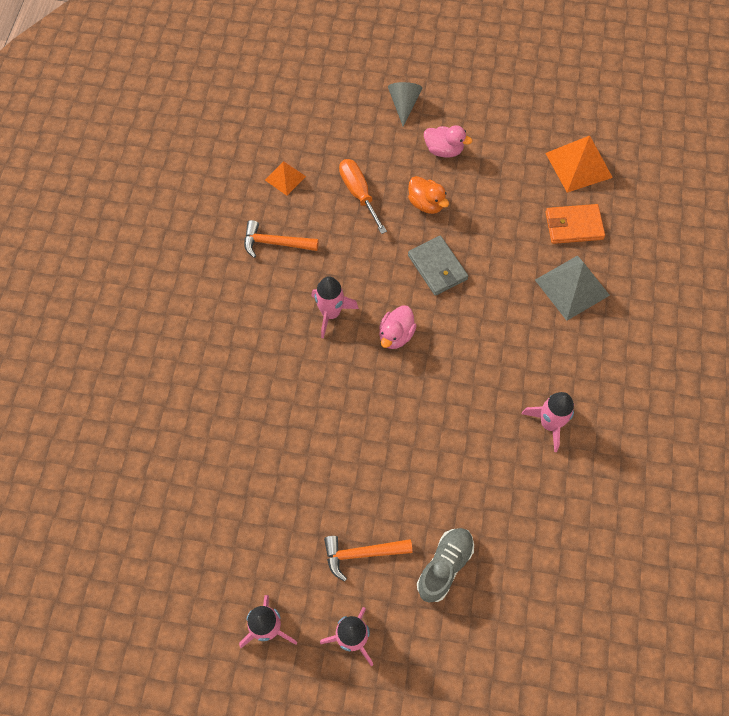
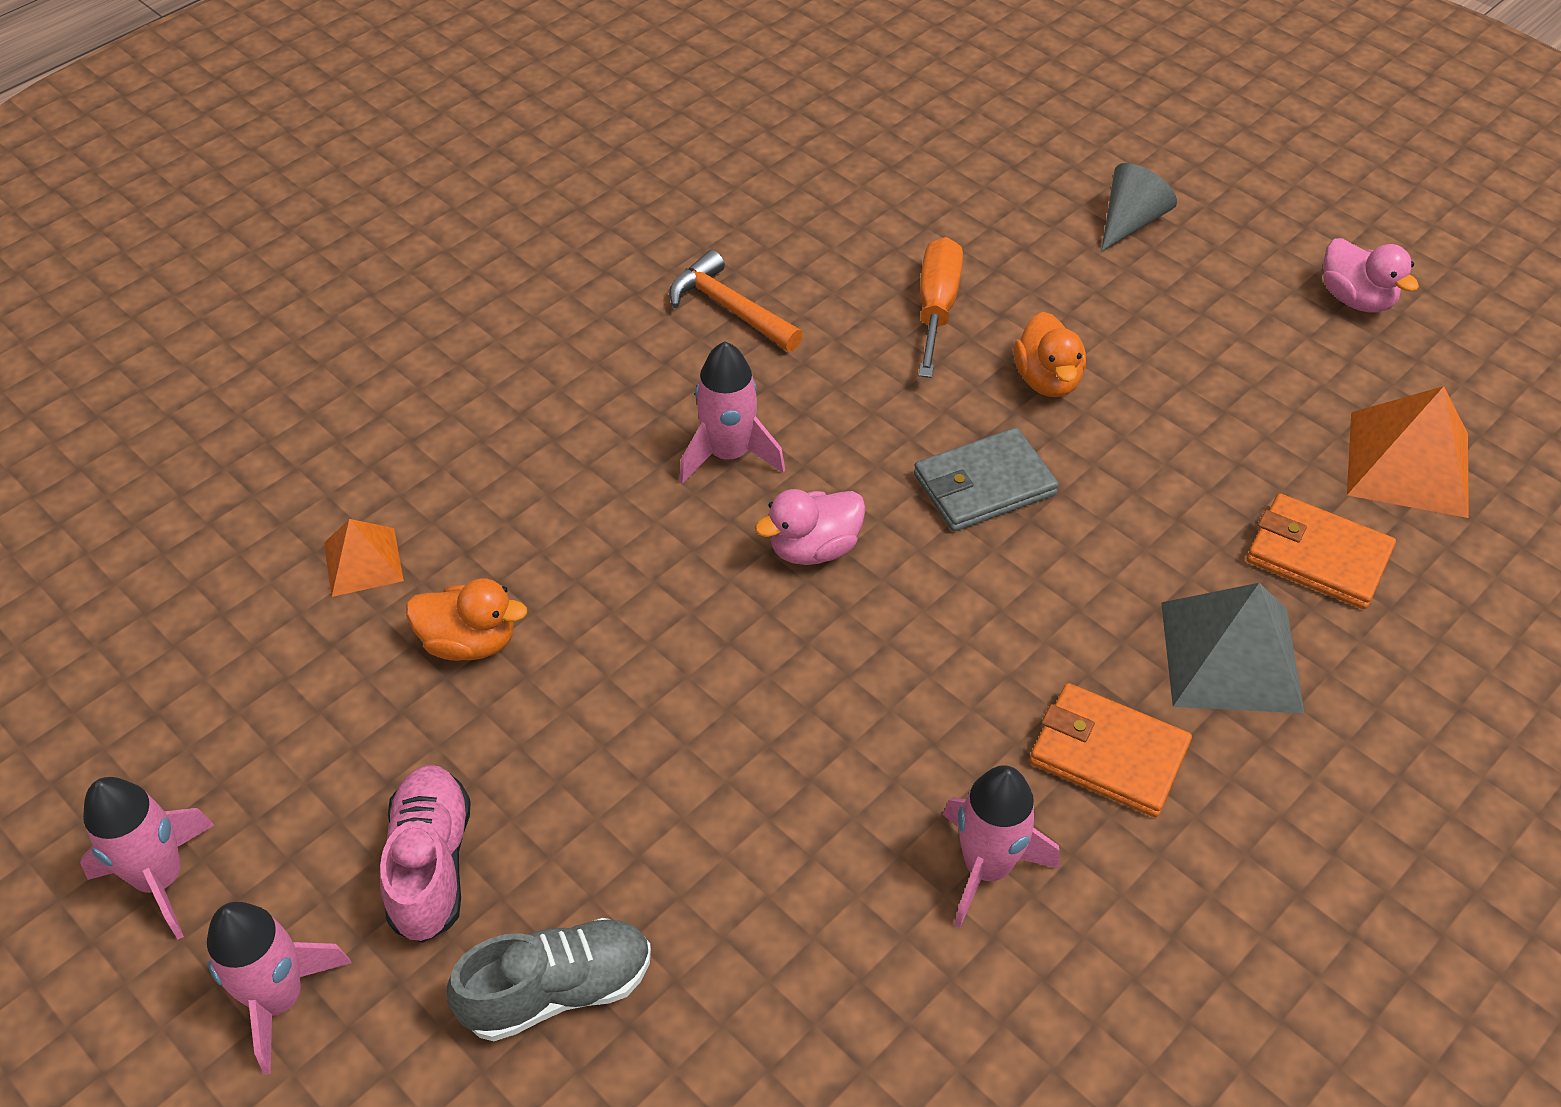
camera: 35 degrees right, 15 degrees down
(285, 178) = (829, 229): orange pyramid -> orange pyramid (363, 562)
(299, 459) = (469, 642): none -> orange duck
(362, 554) = (431, 864): orange hammer -> pink shoe
(437, 267) = (984, 485): grey wallet -> grey wallet turned 60 degrees clockwise
(444, 150) = (1149, 317): pink duck -> pink duck (1355, 299)
(558, 354) = (1108, 754): none -> orange wallet

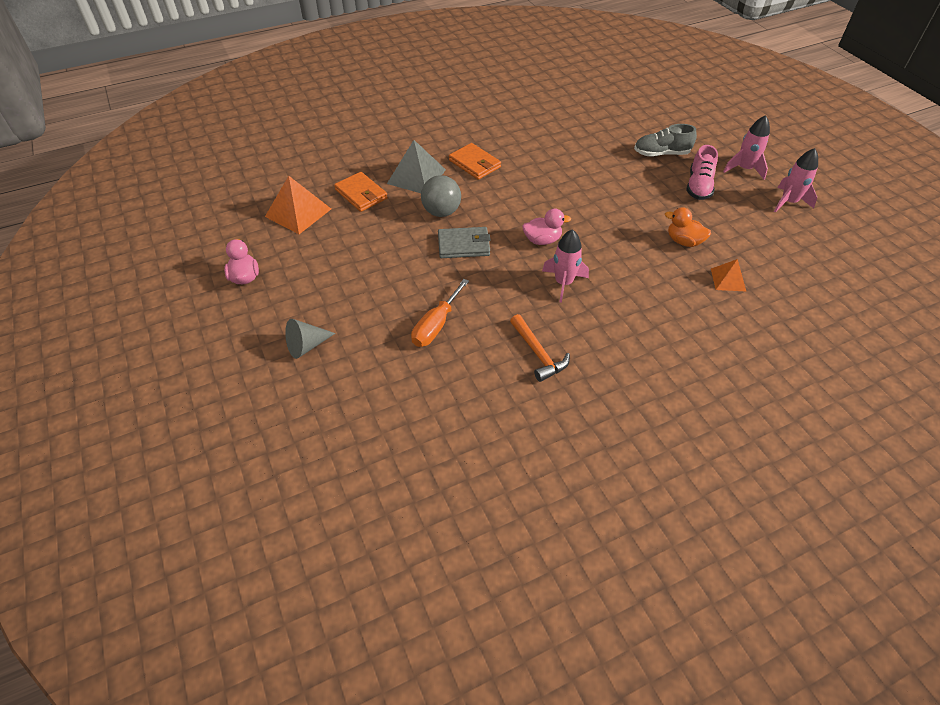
camera: 160 degrees left, 0 degrees up
(986, 867) = (527, 150): pink rocket -> none
(1047, 380) = (409, 278): orange duck -> none
(1090, 560) = (441, 212): none -> grey ball

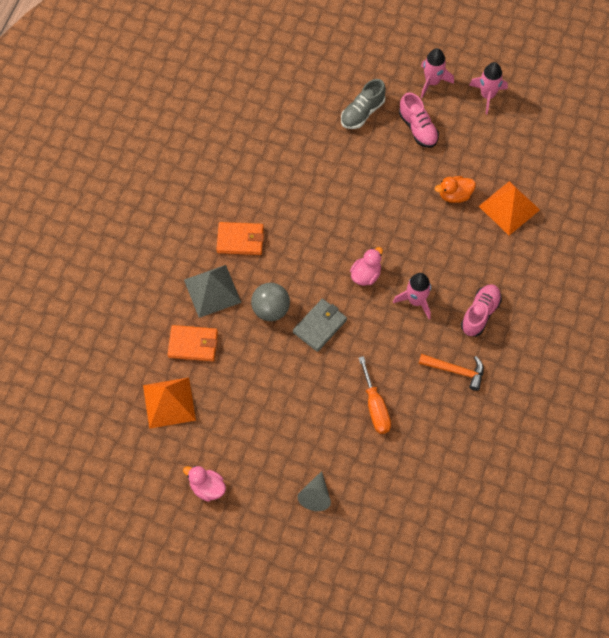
camera: 45 degrees left, 15 degrees up
(612, 331) = (480, 314): none -> pink shoe
(728, 279) = (509, 207): orange pyramid -> orange pyramid, size x1.72

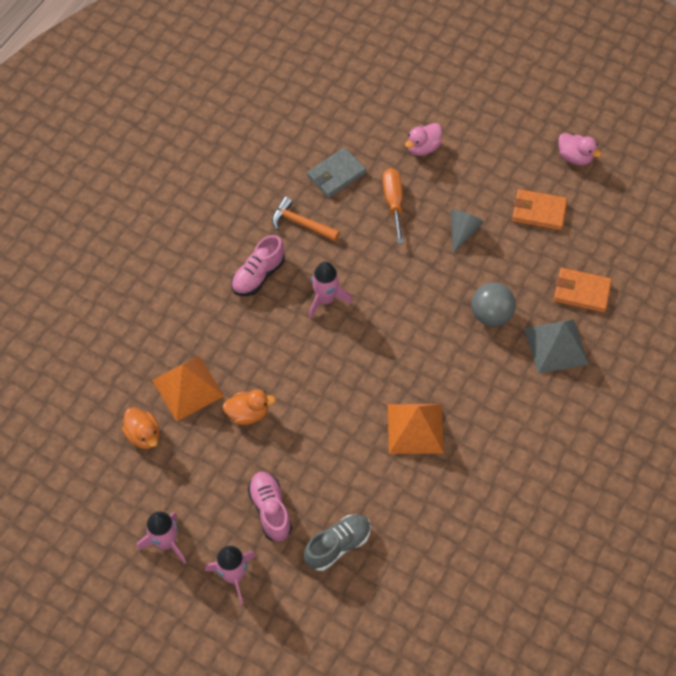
camera: 170 degrees left, 5 degrees down
(169, 402) = (610, 238): orange pyramid -> orange pyramid (415, 428)
(240, 240) = (517, 400): orange wallet -> orange wallet (538, 212)
(315, 496) = (467, 136): grey cone -> grey cone (462, 232)
(319, 326) = (438, 289): grey wallet -> grey wallet (336, 175)
(366, 275) = (376, 336): pink duck -> pink duck (423, 148)
(530, 166) = (144, 435): none -> orange duck

